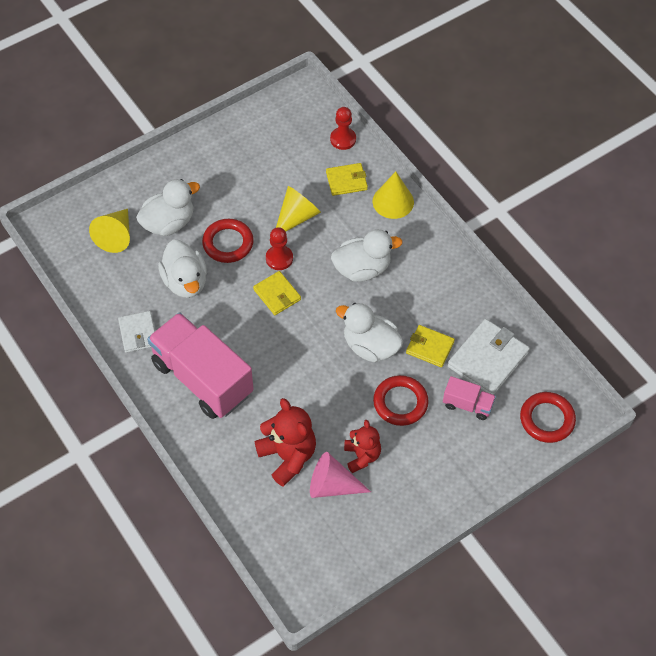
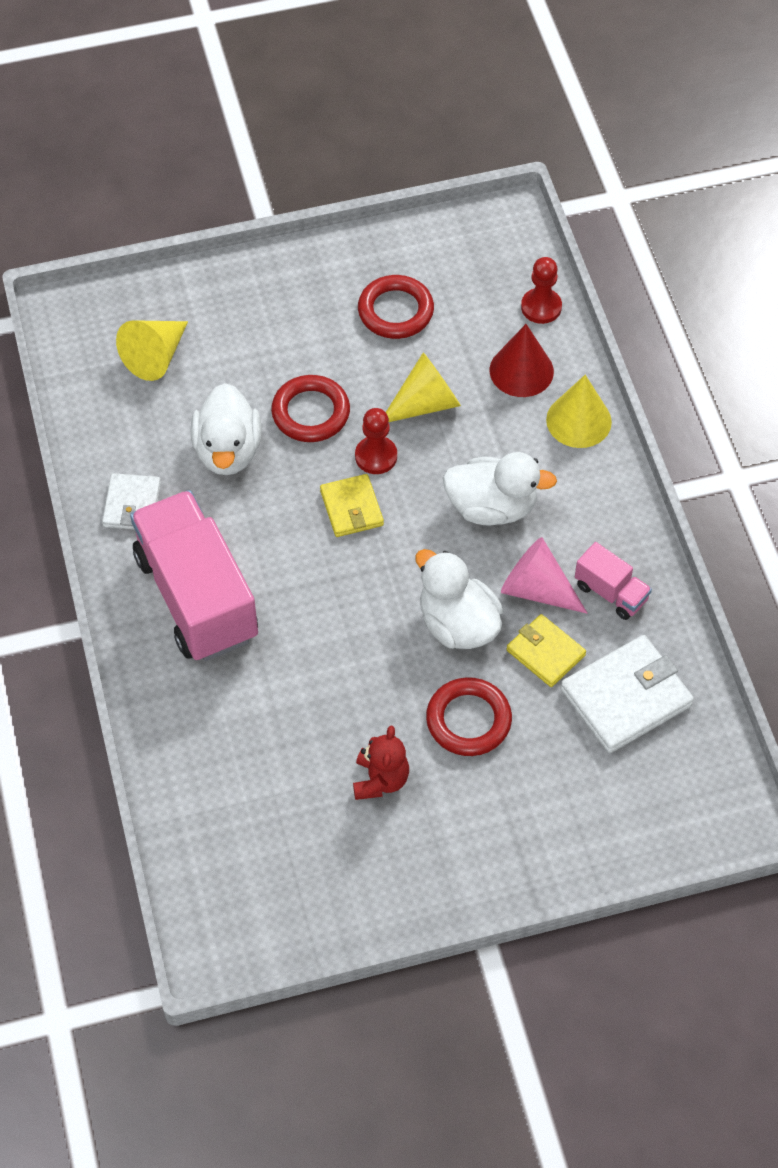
camera: 20 degrees right, 0 degrees up
(169, 223) = (238, 359): white duck -> none
(288, 456) = (273, 746): red teddy bear -> none
(332, 485) = (320, 808): pink cone -> pink cone (536, 589)
(346, 181) = (521, 370): yellow wallet -> red cone
(467, 405) = (567, 754): pink truck -> pink truck (611, 592)
(547, 419) = (679, 813): red ring -> red ring (395, 311)

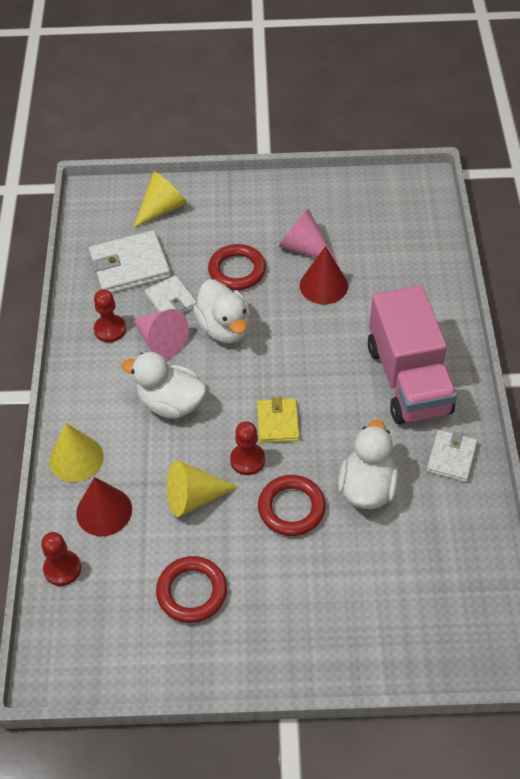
camera: 165 degrees left, 5 degrees down
(155, 356) = (418, 590): yellow cone -> yellow cone (162, 209)
(337, 719) = (323, 285): none -> red cone
(380, 780) = (304, 248): red teddy bear -> pink cone
(545, 653) = (171, 300): yellow wallet -> white wallet
(611, 592) = (110, 329): pink truck -> red pawn

